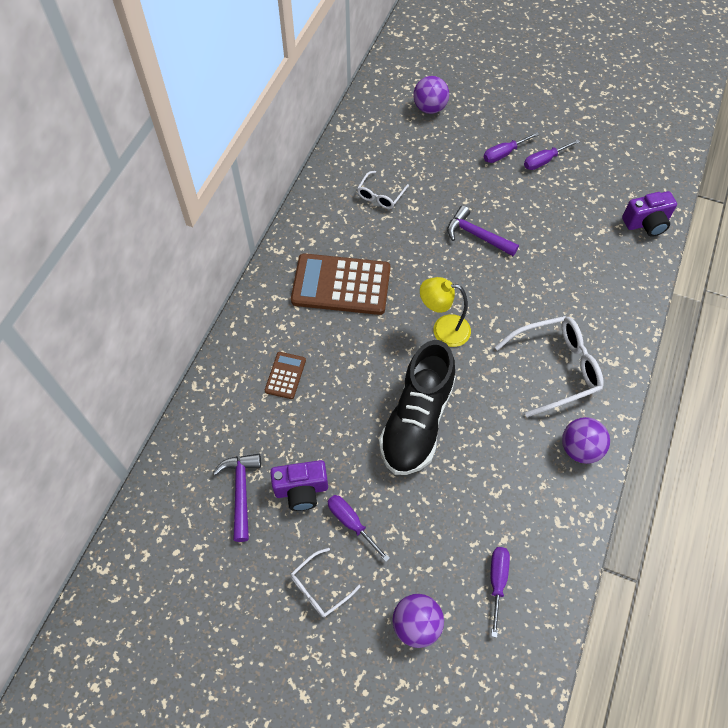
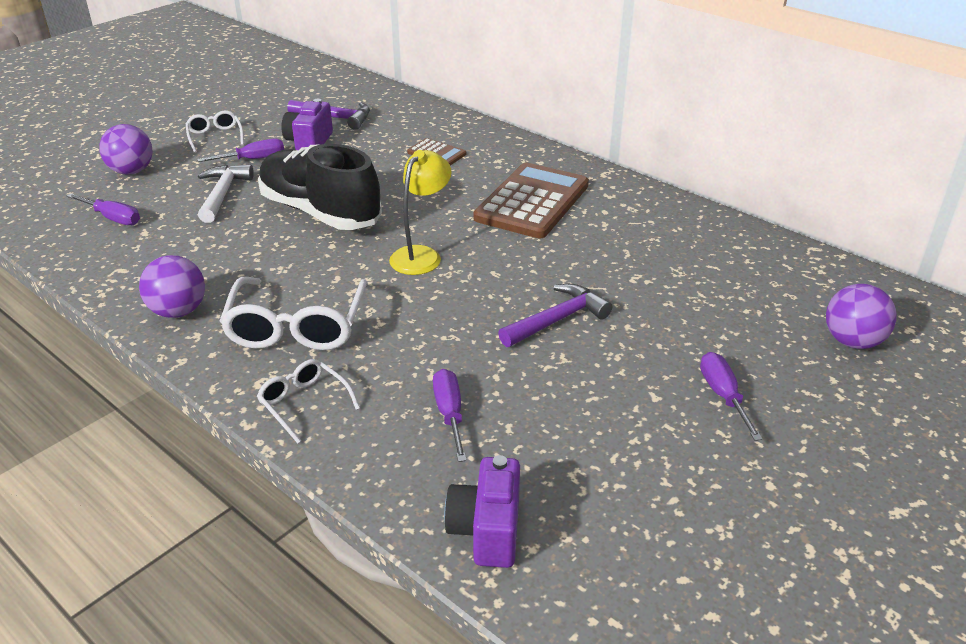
camera: 110 degrees right, 25 degrees down
(380, 195) = (668, 256): white glasses -> white glasses (304, 403)
(421, 513) = (223, 194): none -> white hammer
(544, 161) = (693, 441): purple screwdriver -> purple screwdriver (450, 414)

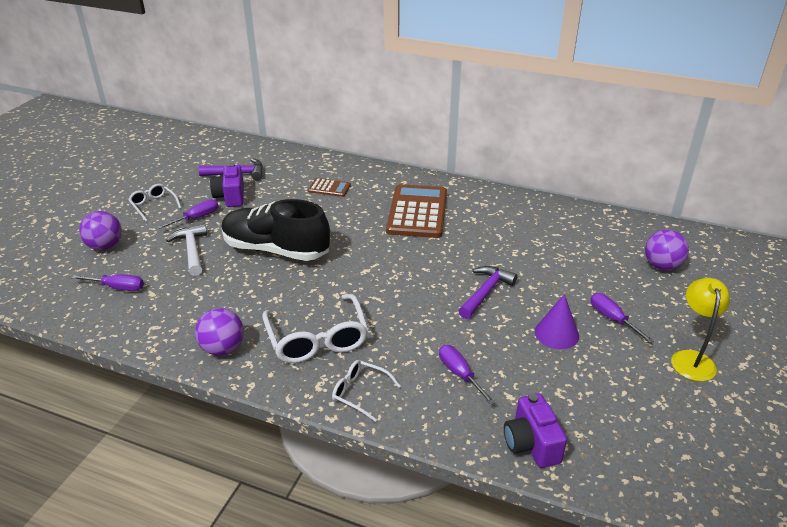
camera: 20 degrees left, 0 degrees up
(421, 255) = (368, 267): yellow lamp -> yellow lamp (691, 358)
(624, 396) = (556, 333): none -> purple cone

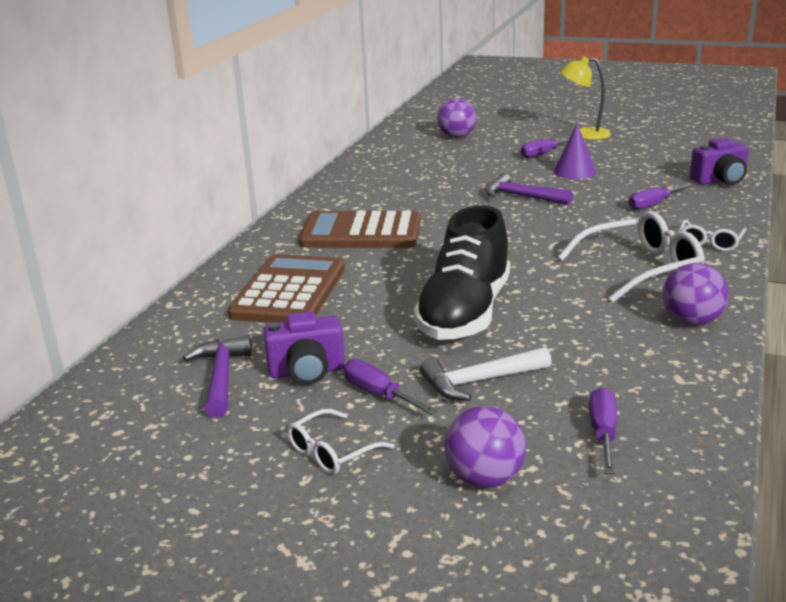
camera: 90 degrees left, 10 degrees down
(329, 188) = (289, 291): brown calculator -> brown calculator, size x2.11

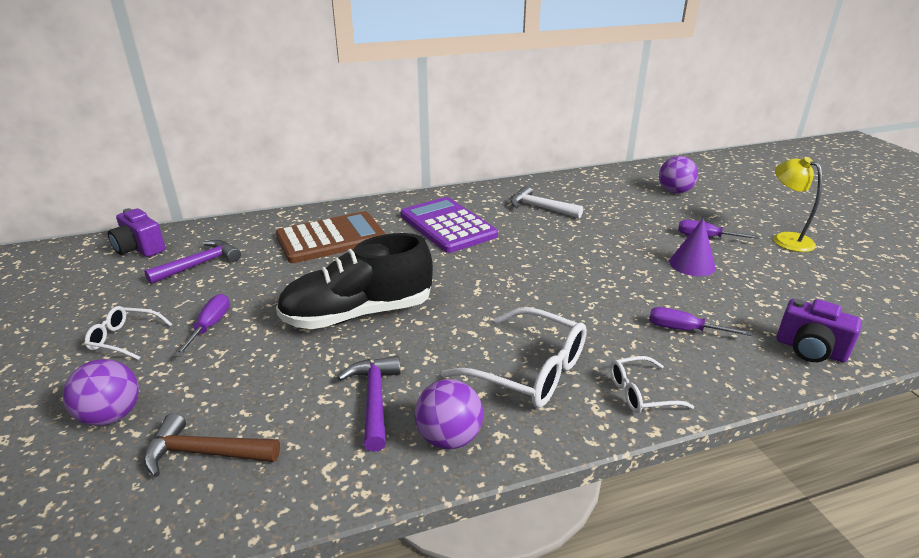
camera: 50 degrees right, 5 degrees up
(307, 372) = (225, 288): purple camera -> purple camera (140, 249)
(361, 232) = (448, 226): brown calculator -> purple calculator
(479, 381) = (254, 360): white hammer -> white hammer (540, 208)
(521, 197) = (599, 260): purple hammer -> purple hammer (374, 399)
(603, 433) = (204, 453): purple screwdriver -> brown hammer

